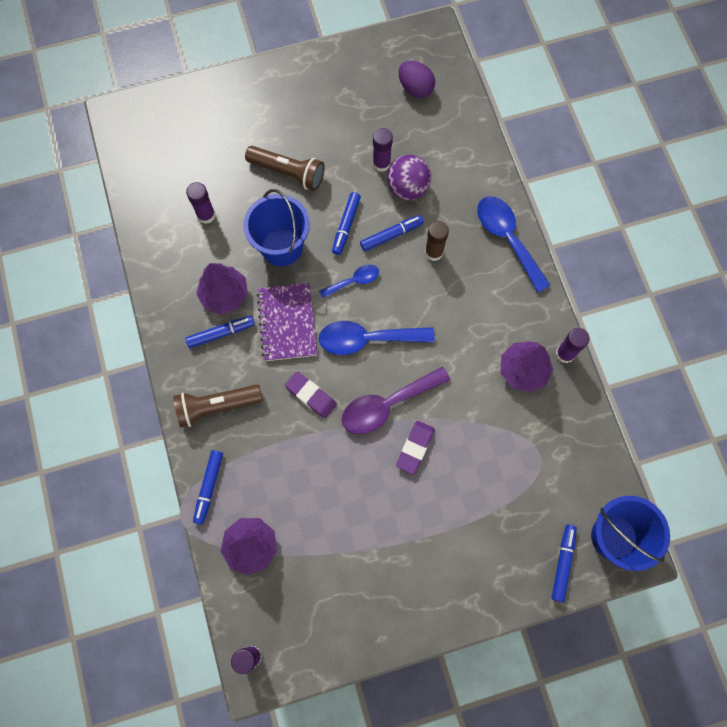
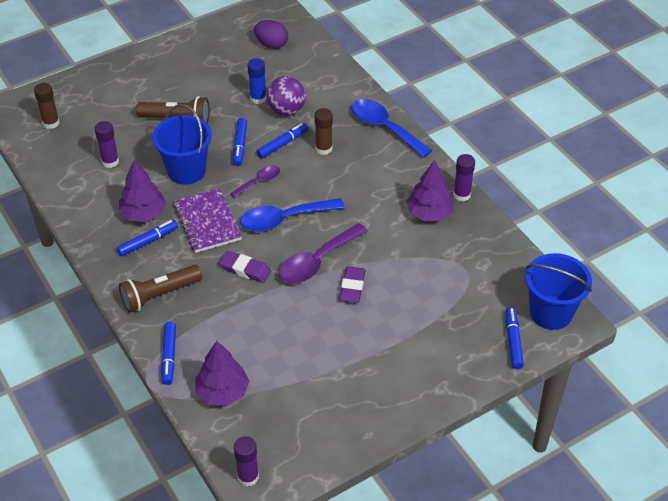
camera: 15 degrees left, 25 degrees down
(156, 146) = (51, 123): none -> brown glue stick
(354, 281) = (259, 181): blue spoon -> purple spoon
(381, 163) = (258, 98): purple glue stick -> blue glue stick

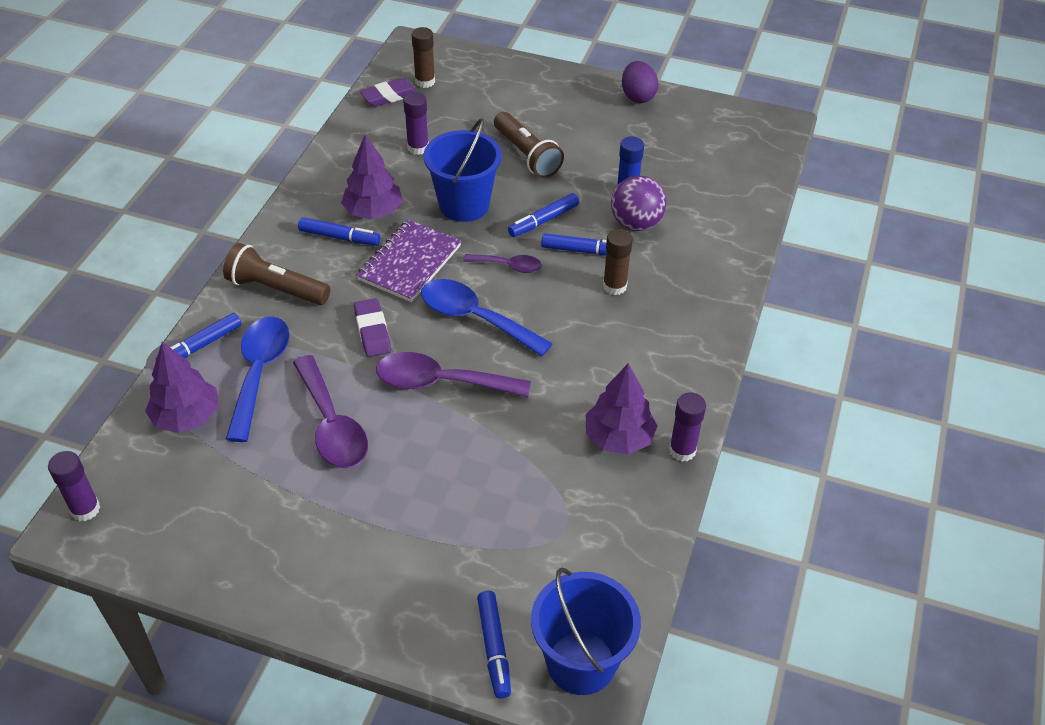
camera: 50 degrees right, 0 degrees up
(271, 44) = (718, 154): purple egg -> purple egg (638, 96)
(299, 327) = (332, 425): none -> purple spoon
(352, 287) = (433, 435): purple eraser -> purple eraser (389, 96)
(384, 128) = (707, 316): blue spoon -> blue spoon (259, 372)
(513, 341) = (494, 648): blue marker -> blue marker turned 120 degrees clockwise

